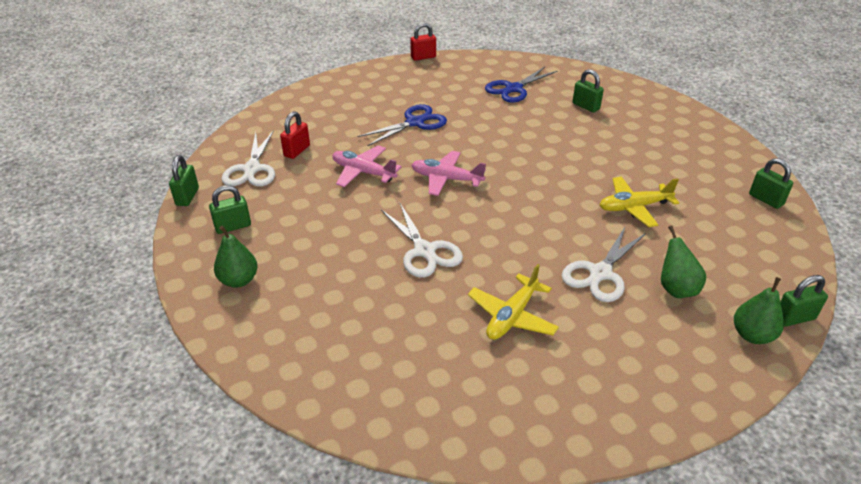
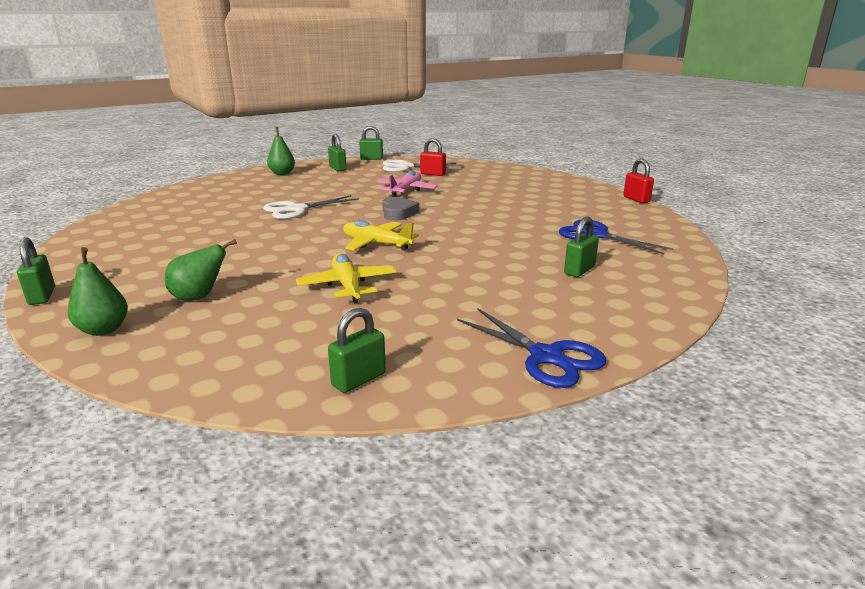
camera: 85 degrees right, 15 degrees down
(415, 122) = (493, 201): blue scissors -> blue scissors (546, 357)
(446, 179) = (398, 213): pink plane -> grey heart
(512, 316) = (205, 234): yellow plane -> yellow plane (376, 244)
(600, 273) = (240, 265): white scissors -> none
(794, 318) = (107, 360): green padlock -> green padlock (42, 296)

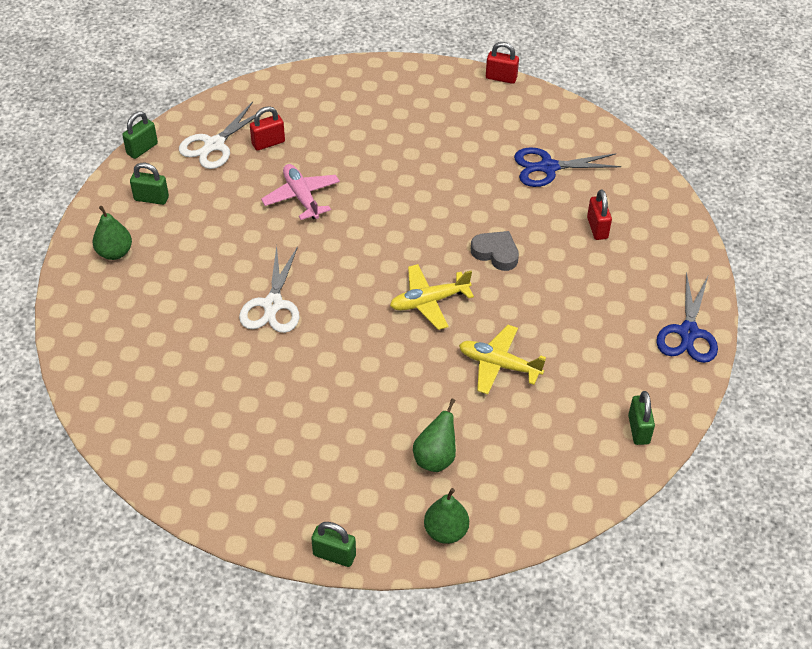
camera: 50 degrees left, 25 degrees up
(398, 213) = (365, 243): grey heart -> grey heart (496, 253)
(546, 357) = (688, 333): blue scissors -> blue scissors turned 105 degrees clockwise
(579, 270) = (597, 228): green padlock -> red padlock

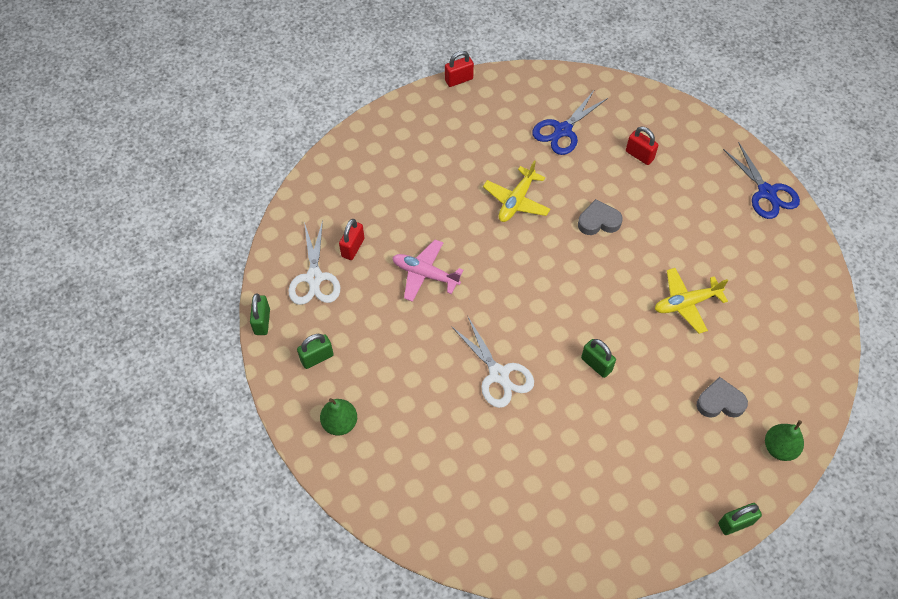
camera: 40 degrees left, 10 degrees up
(429, 301) = (596, 290): yellow plane -> yellow plane (516, 201)
(435, 458) = (720, 402): green pear -> grey heart
(638, 429) = (808, 283): green padlock -> green padlock (596, 364)

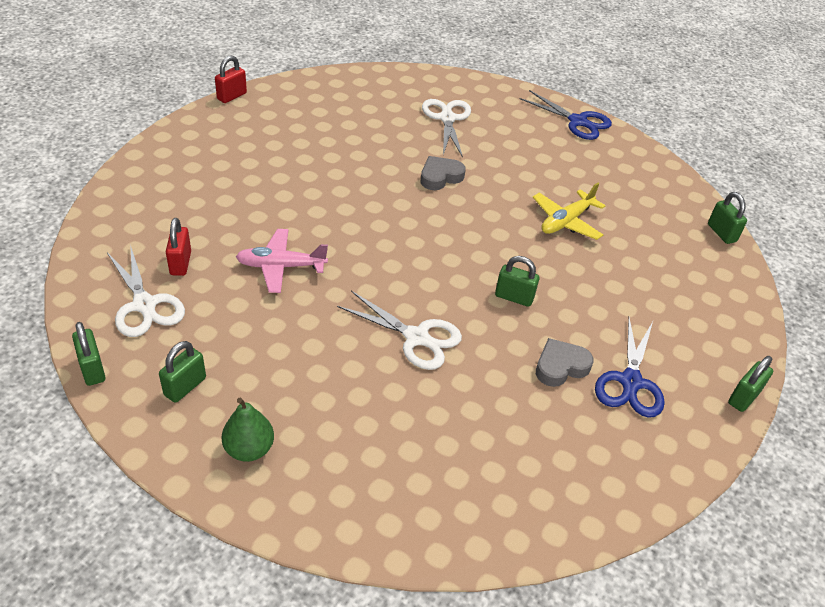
camera: 30 degrees left, 15 degrees down
(516, 201) = (347, 179): yellow plane -> none
(562, 130) = (361, 115): blue scissors -> blue scissors (630, 382)
(639, 155) = (447, 118): red padlock -> white scissors
(720, 402) = (653, 294): grey heart -> grey heart (560, 366)
(779, 448) = (733, 316): green pear -> none
(828, 361) = (721, 233): none -> green padlock

